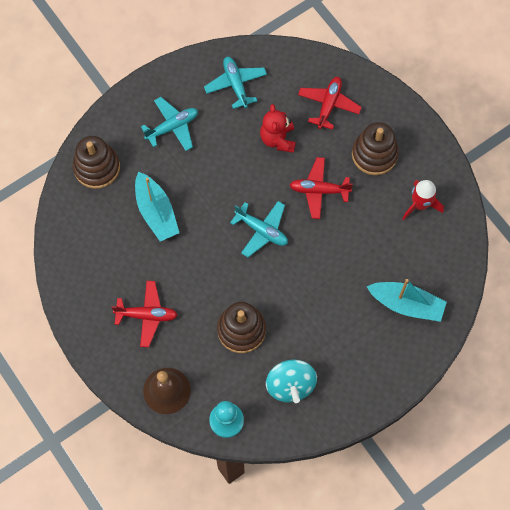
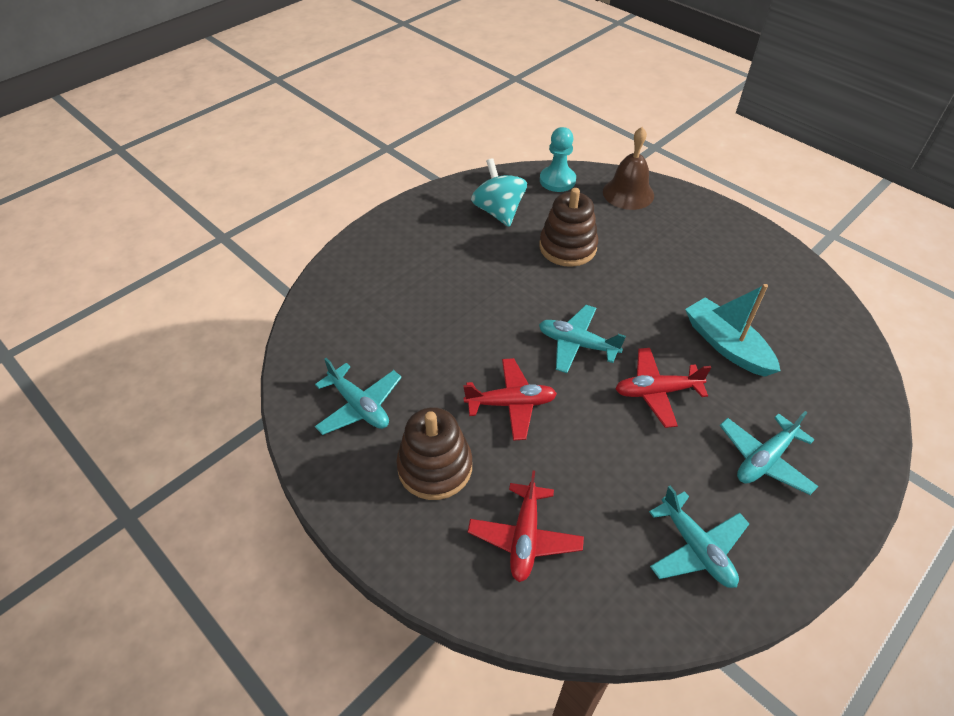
camera: 170 degrees right, 20 degrees down
(97, 167) = (839, 386): brown stacking toy -> none
(146, 315) = (681, 246): red plane -> red plane (656, 392)
(278, 139) = (593, 467): red teddy bear -> none
(406, 304) = (373, 294): turquoise boat -> none
(420, 205) = (359, 406): red rocket -> turquoise plane

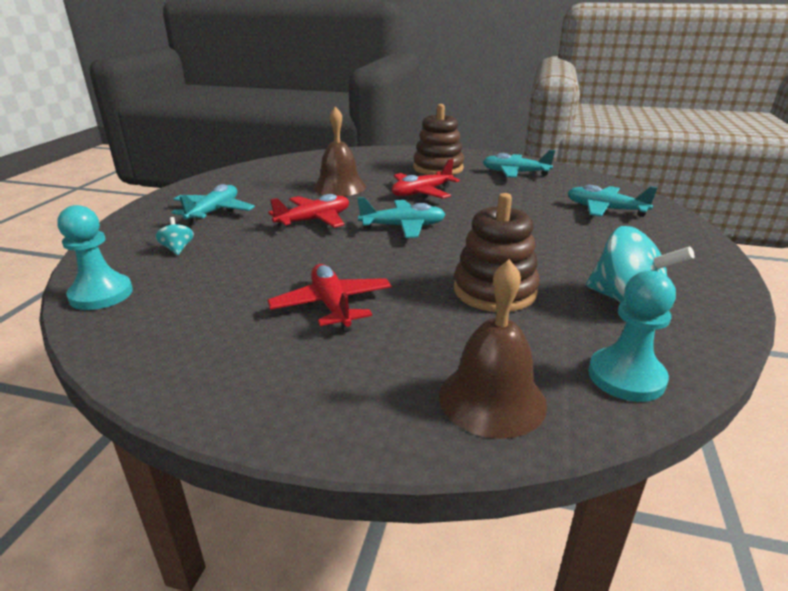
camera: 150 degrees right, 20 degrees down
(525, 537) = (363, 164): red plane -> red plane (332, 306)
(597, 465) = (339, 187): none -> brown bell
(696, 548) = (260, 178): turquoise plane -> turquoise plane (605, 209)
(726, 345) = (256, 260): turquoise boat -> none
(798, 391) = (177, 249): none -> turquoise spinning top
(849, 347) = (101, 294): none -> turquoise pawn

